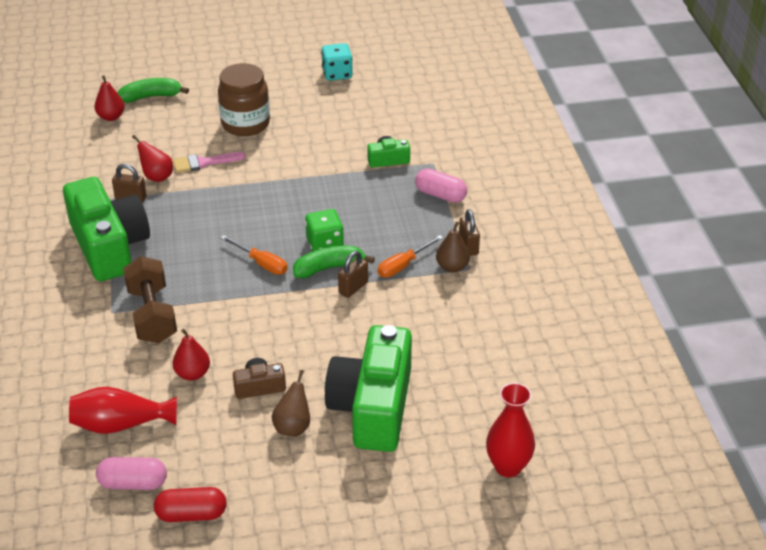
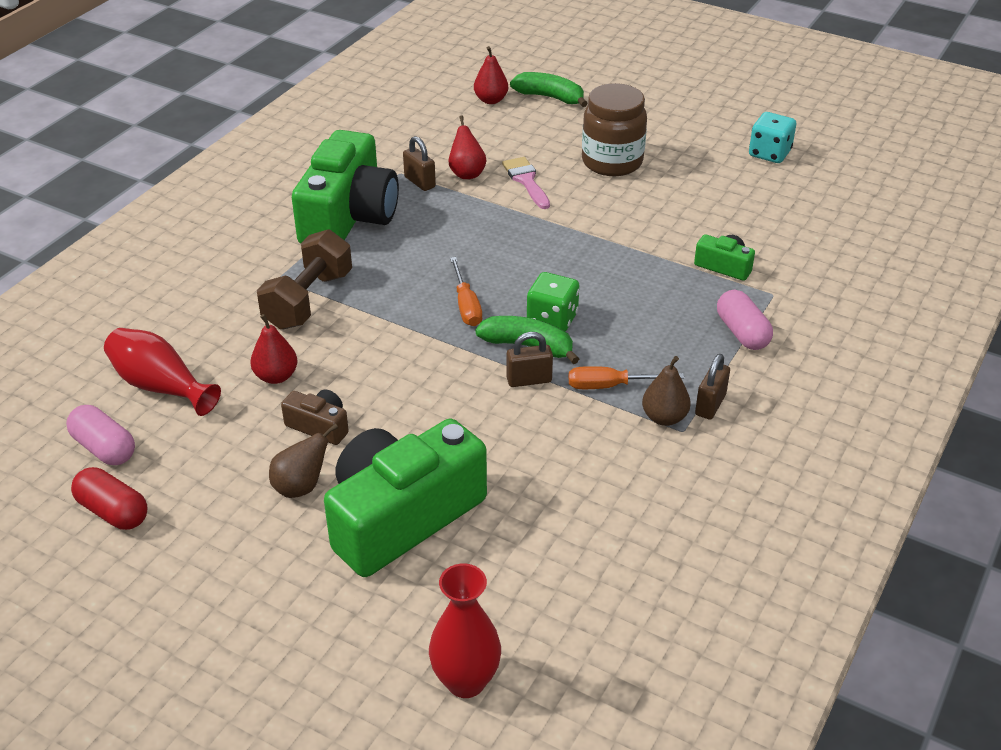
camera: 40 degrees right, 0 degrees up
(203, 163) = (526, 180): pink brush -> pink brush turned 45 degrees clockwise

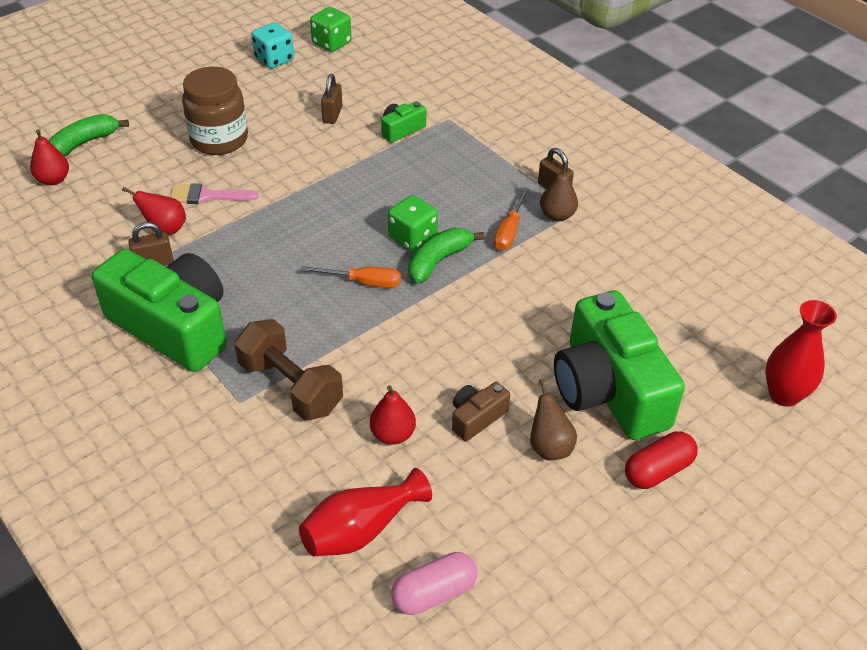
camera: 70 degrees left, 5 degrees up
(113, 512) = (529, 597): red capsule -> red capsule (658, 470)
(529, 380) = (480, 272): brown padlock -> brown padlock (332, 115)
(742, 332) = (483, 148): pink capsule -> none
(835, 179) = (331, 43): none -> green dice

